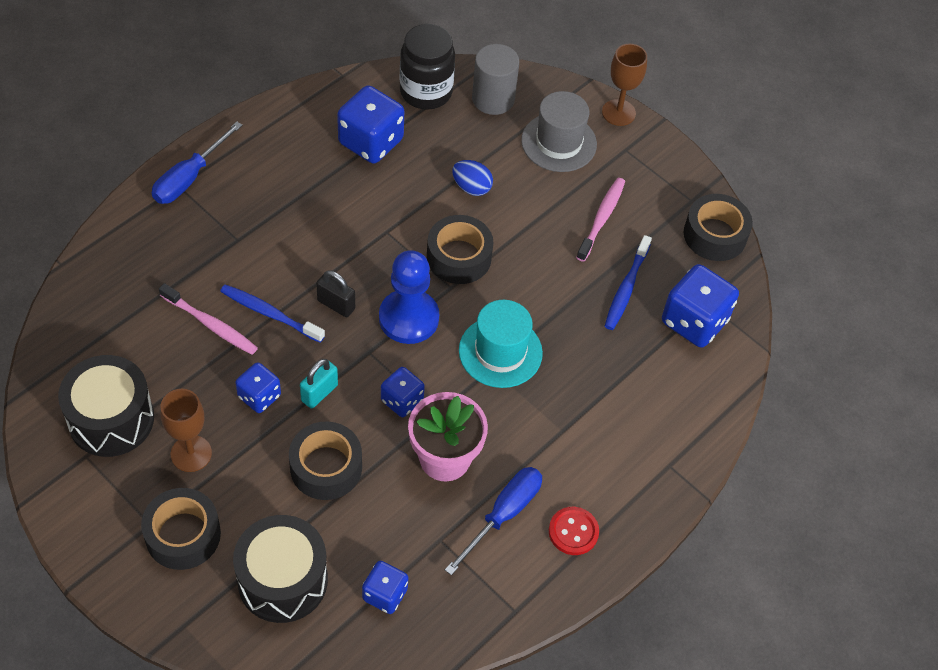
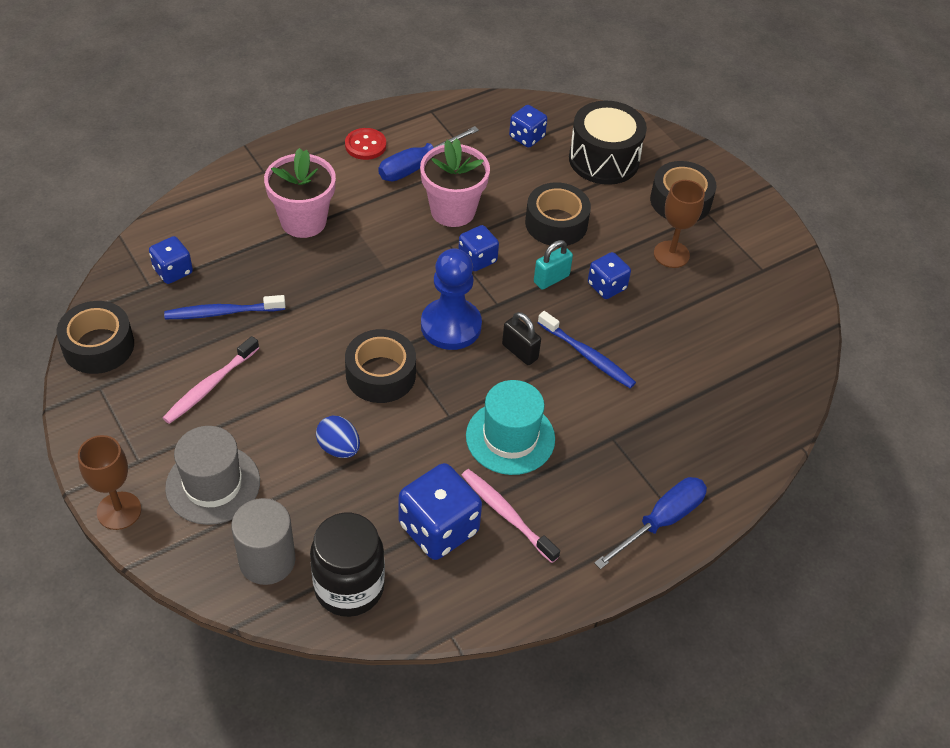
camera: 165 degrees left, 5 degrees down
(111, 419) = (742, 293): black drum -> none
(210, 324) = (647, 356): pink toothbrush -> pink toothbrush (506, 514)
(500, 352) = (372, 281): turquoise hat -> turquoise hat (510, 437)
(597, 408) = (303, 221): none -> pink flower pot
(626, 288) = (222, 312): blue toothbrush -> blue toothbrush turned 135 degrees counterclockwise
(694, 321) = (173, 271): blue dice -> blue dice, size x0.58

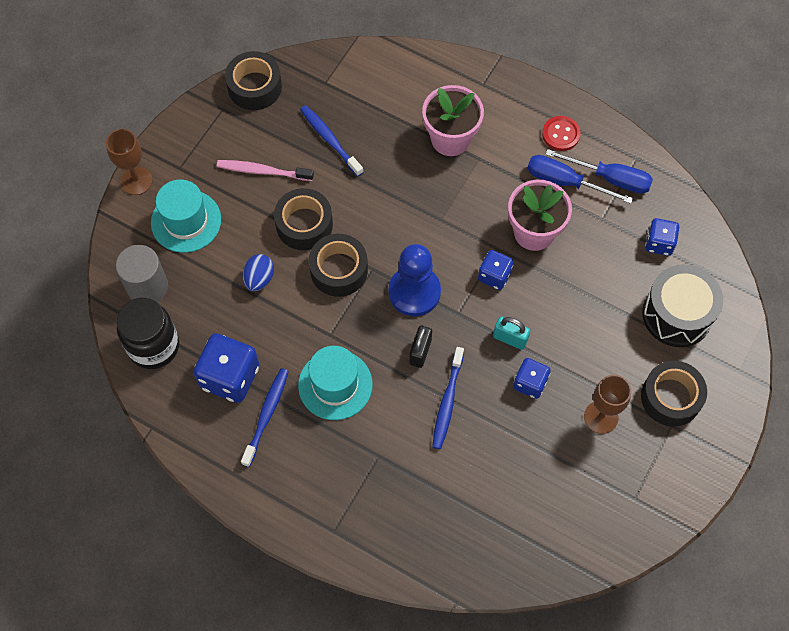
camera: 65 degrees right, 15 degrees up
(173, 271) = (347, 88): blue dice -> none
(213, 484) = (186, 221): grey hat -> turquoise hat
(506, 514) = (266, 415): pink toothbrush -> blue toothbrush
(556, 223) = (574, 313): black tape -> black tape (304, 224)
(661, 521) = (321, 524): blue screwdriver -> blue screwdriver (610, 178)

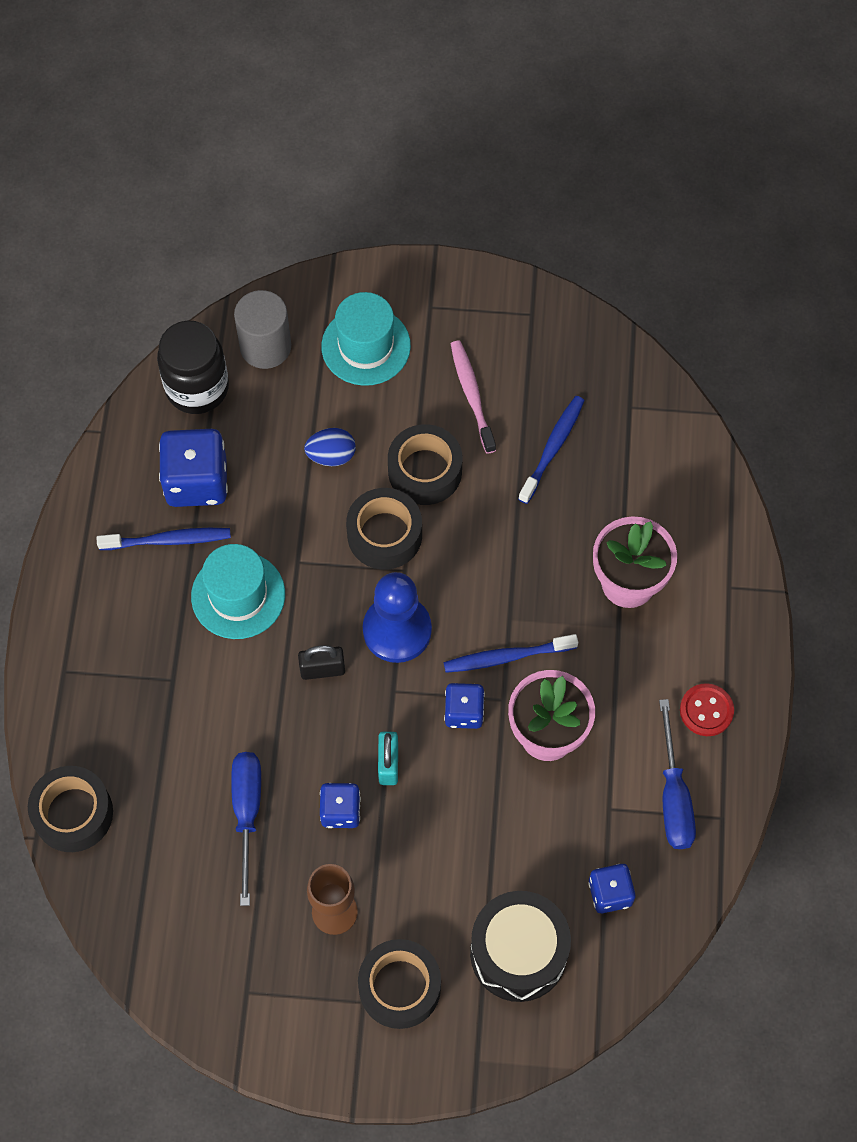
camera: 65 degrees right, 0 degrees up
(136, 181) = (390, 272): brown goblet -> none
(254, 87) = (580, 334): black tape -> black tape (73, 813)
(447, 402) = (273, 727): blue toothbrush -> blue toothbrush (507, 657)
(565, 182) = (639, 743): blue screwdriver -> blue screwdriver (247, 813)

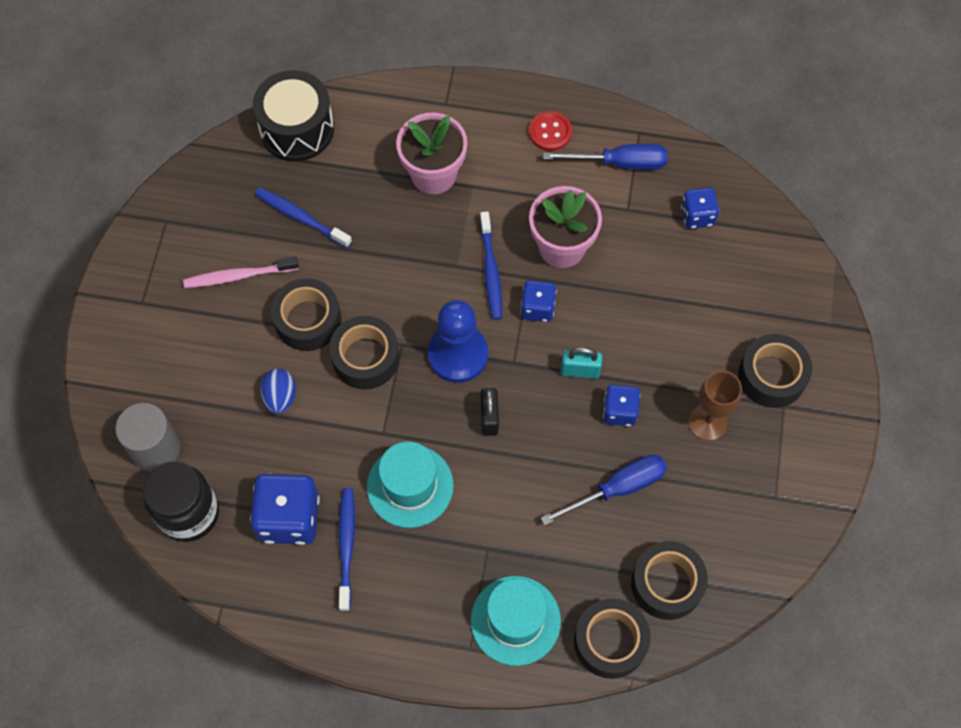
camera: 85 degrees left, 0 degrees up
(138, 871) = (667, 584): none -> black tape
(247, 813) = (617, 488): blue screwdriver -> blue screwdriver turned 150 degrees clockwise
(366, 346) = (172, 360): turquoise hat -> turquoise hat (515, 620)
(518, 953) = (744, 286): black drum -> black drum (297, 129)

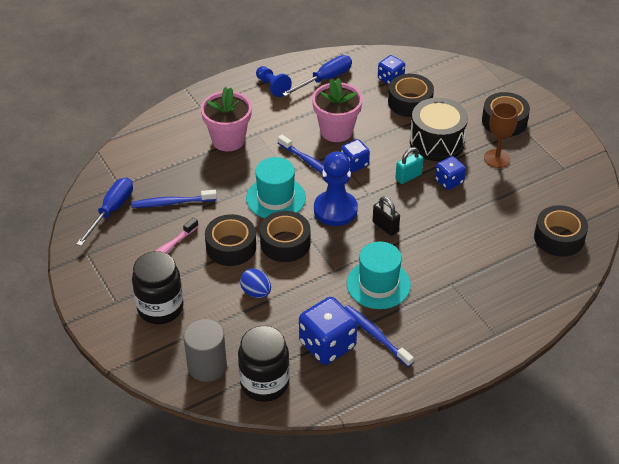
camera: 40 degrees left, 20 degrees down
(174, 343) = (160, 308): none -> black jar
(297, 129) = (122, 164): black drum -> black drum (437, 142)
(515, 620) = (505, 305): turquoise hat -> turquoise hat (275, 198)
(550, 132) = (272, 87): red button -> blue pawn
(610, 641) = (562, 281): black tape -> black tape (410, 102)
(617, 488) = (487, 214): blue screwdriver -> blue screwdriver (111, 210)

